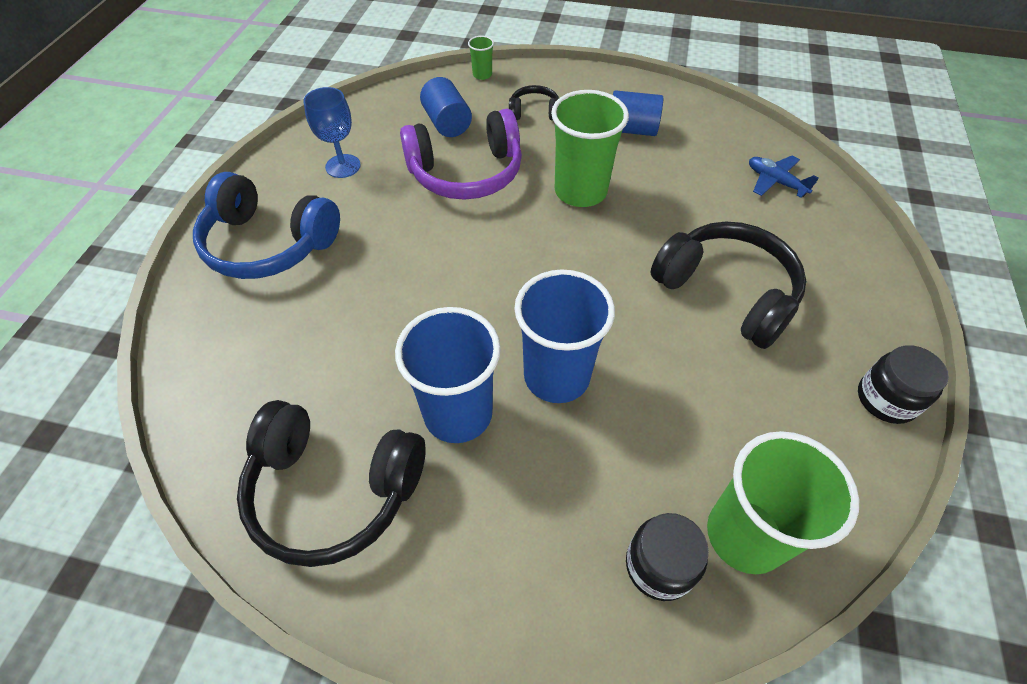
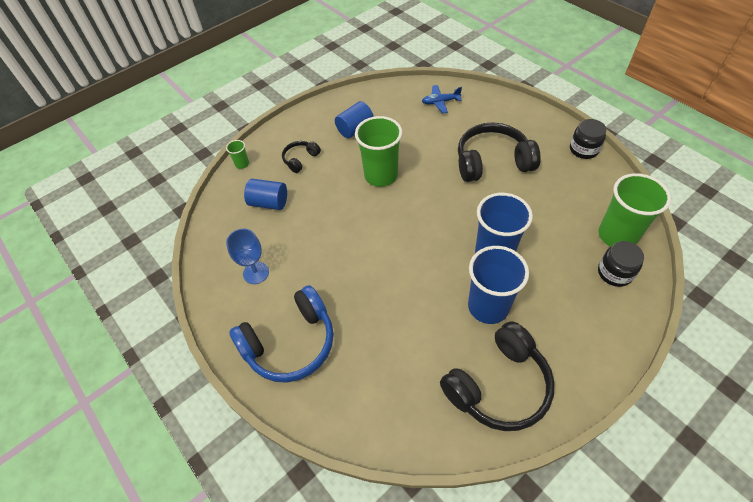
camera: 50 degrees left, 0 degrees up
(466, 173) = (321, 216): purple headphones -> none

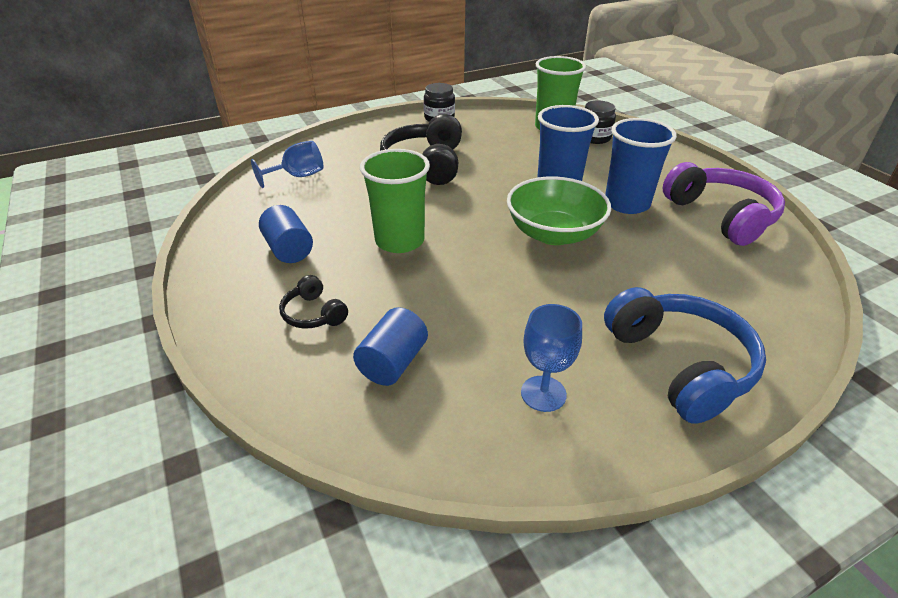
camera: 80 degrees left, 15 degrees down
(242, 164) = (270, 393): green cup -> none
(420, 259) = (554, 234): none -> green bowl
(440, 102) = (297, 176): blue plane -> blue goblet
(498, 386) = (721, 216): black headphones -> purple headphones

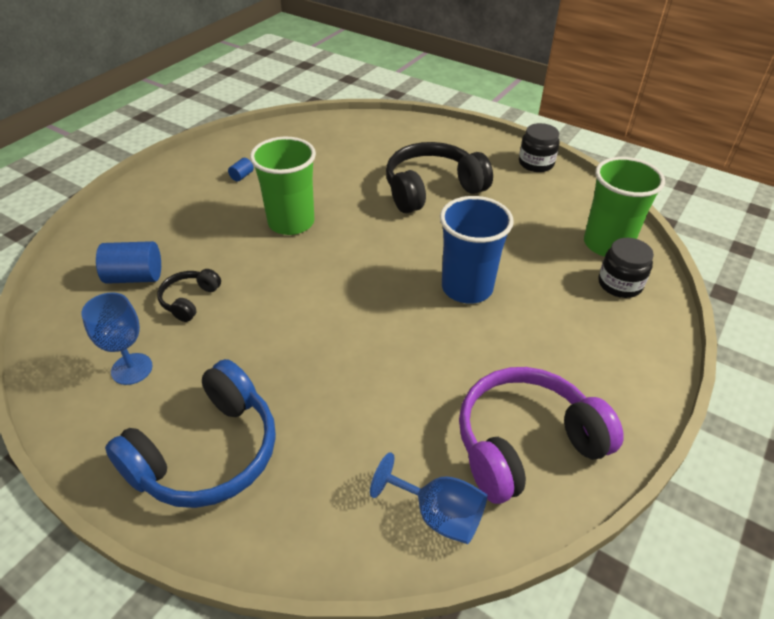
camera: 60 degrees right, 5 degrees up
(289, 249) = (242, 176): blue cylinder -> blue cylinder, size x0.49
(297, 176) = (347, 135): blue goblet -> blue goblet (438, 514)
(313, 314) = (171, 219): black headphones -> black headphones (189, 300)
(554, 234) = (372, 310): green bowl -> none
(626, 204) = (479, 350): blue cup -> none
(721, 216) = (525, 443): purple headphones -> purple headphones turned 150 degrees counterclockwise

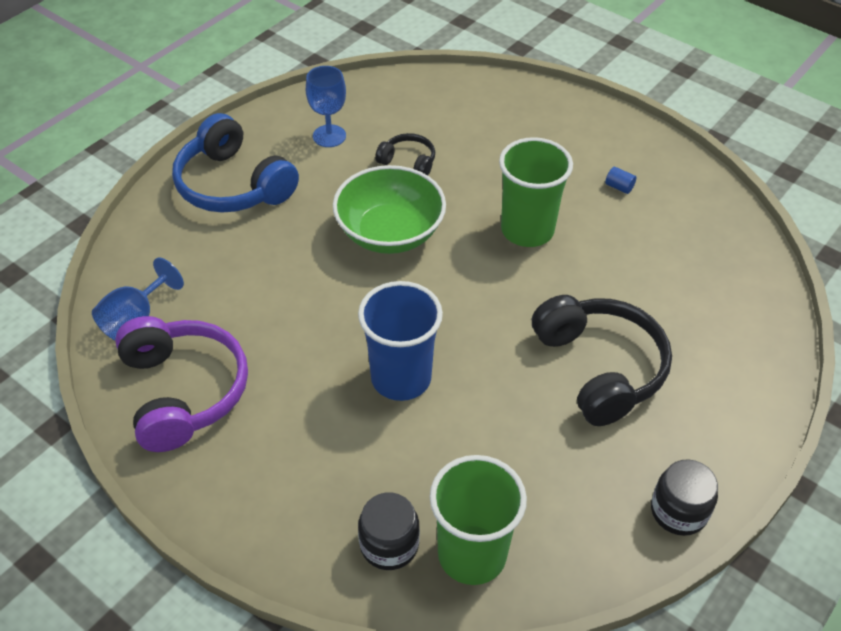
camera: 95 degrees right, 5 degrees up
(135, 277) = (444, 124): blue cylinder -> none
(294, 306) = (390, 233): none -> green bowl

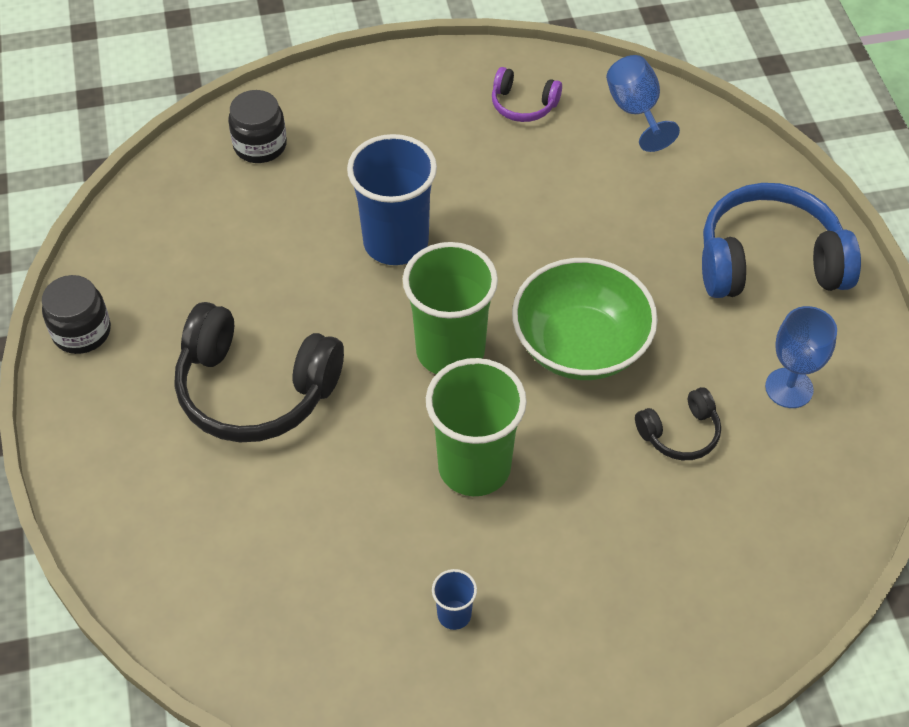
camera: 130 degrees right, 5 degrees up
(183, 391) = (523, 105): purple headphones -> purple headphones, size x0.50
(472, 554) = (200, 184): green cup -> green cup (450, 351)
(619, 187) = (454, 614): blue cylinder -> blue cup

